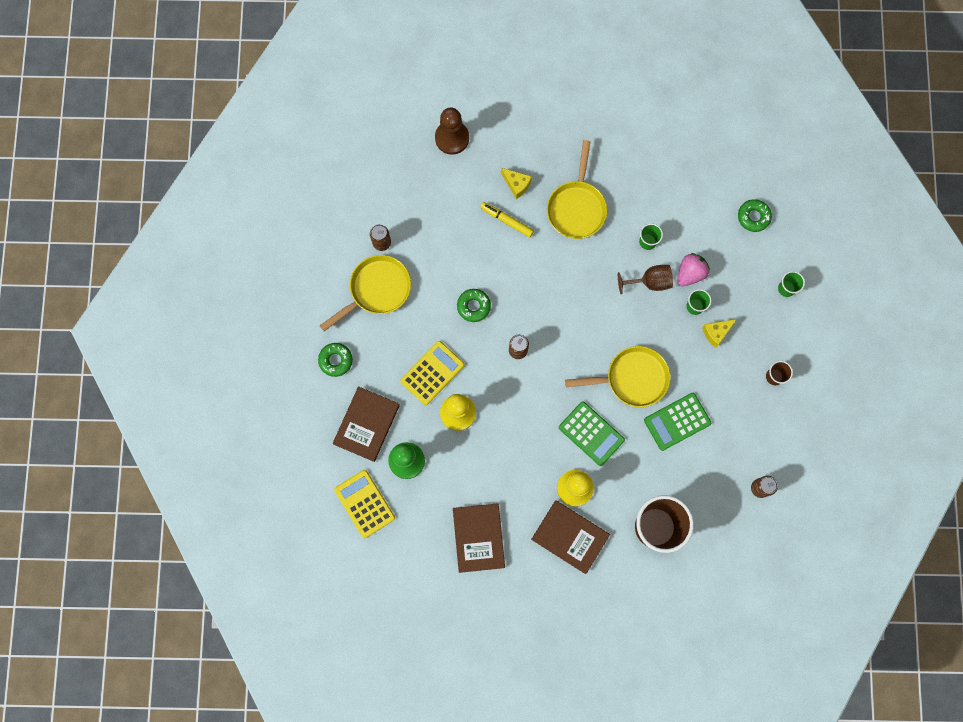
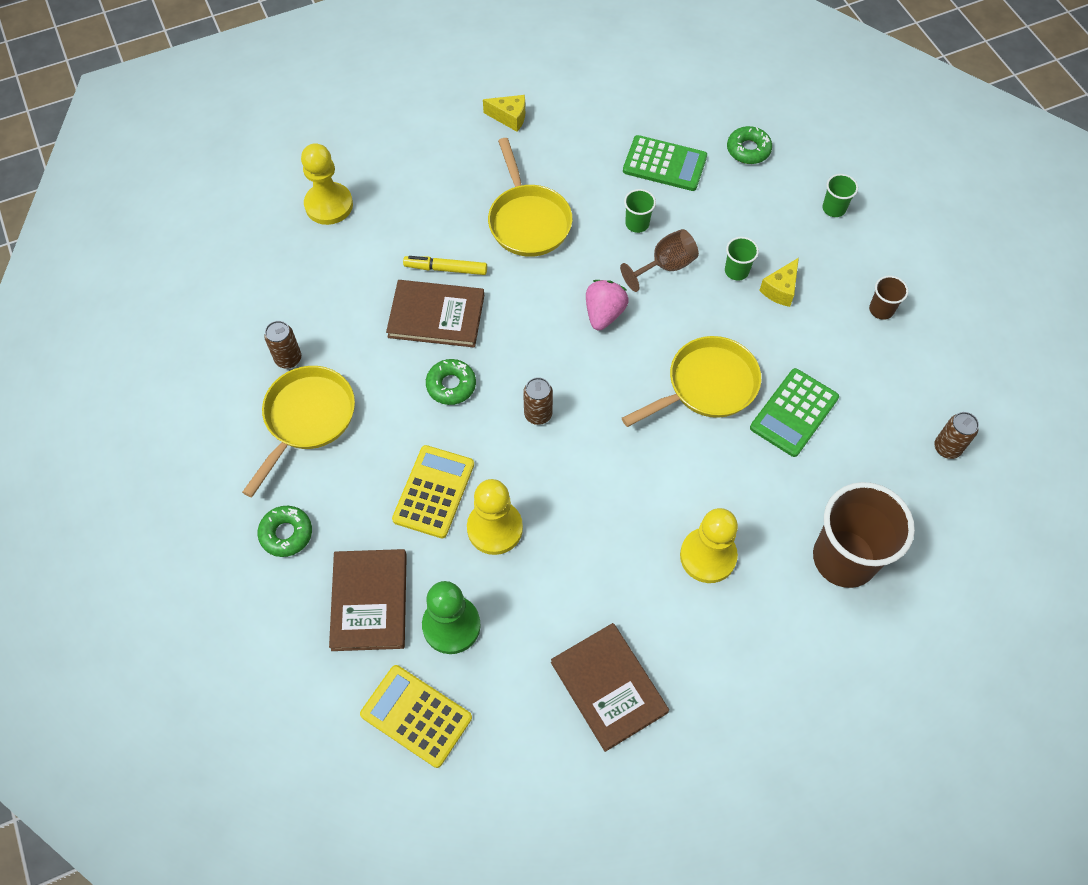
camera: 25 degrees left, 15 degrees down
(452, 138) = (329, 205): brown pawn -> yellow pawn
(516, 185) = (438, 224): yellow cheese -> yellow cheese (509, 117)
(570, 537) = (737, 625): brown book -> brown book (436, 316)
(591, 433) = (691, 476): green calculator -> green calculator (664, 164)
(690, 273) = (709, 237): pink strawberry -> pink strawberry (604, 314)

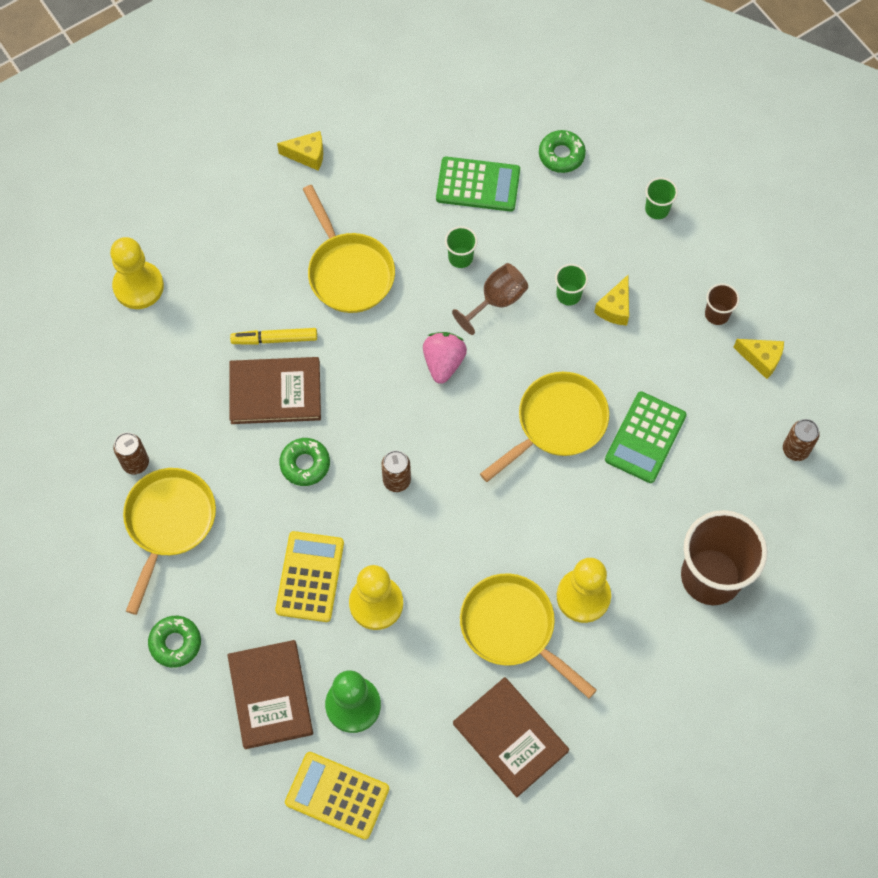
camera: 10 degrees left, 5 degrees up
(630, 576) = (513, 628): none -> yellow pan
(921, 357) = (761, 359): none -> yellow cheese

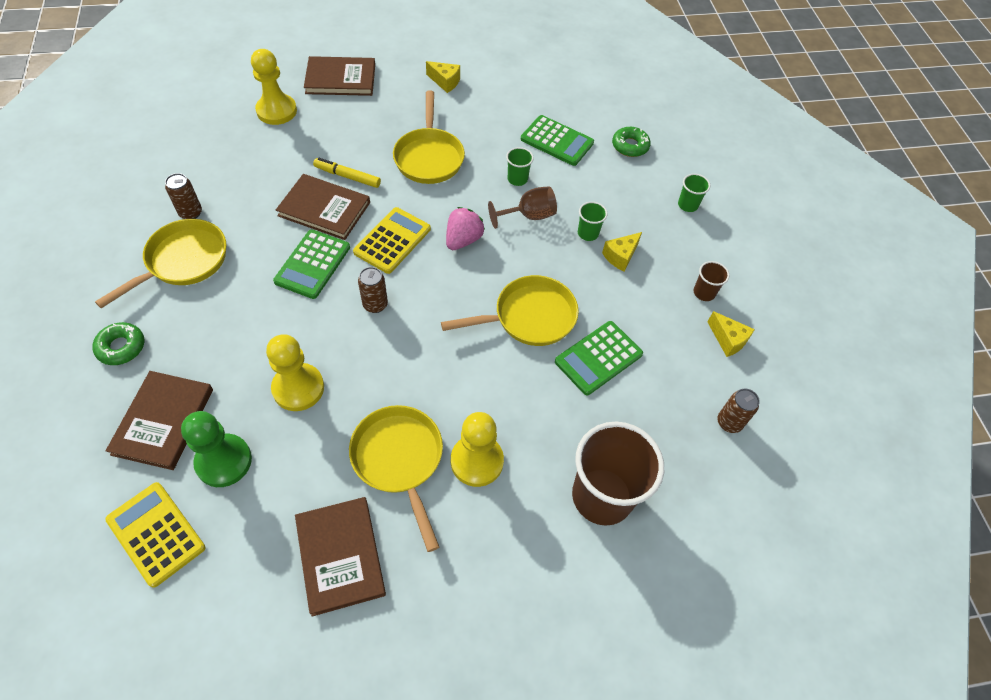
camera: 20 degrees right, 10 degrees down
(183, 206) = (340, 79): none -> brown book
(305, 464) = (312, 264): green donut -> green calculator
(310, 577) = (260, 345): yellow calculator -> yellow calculator (392, 241)

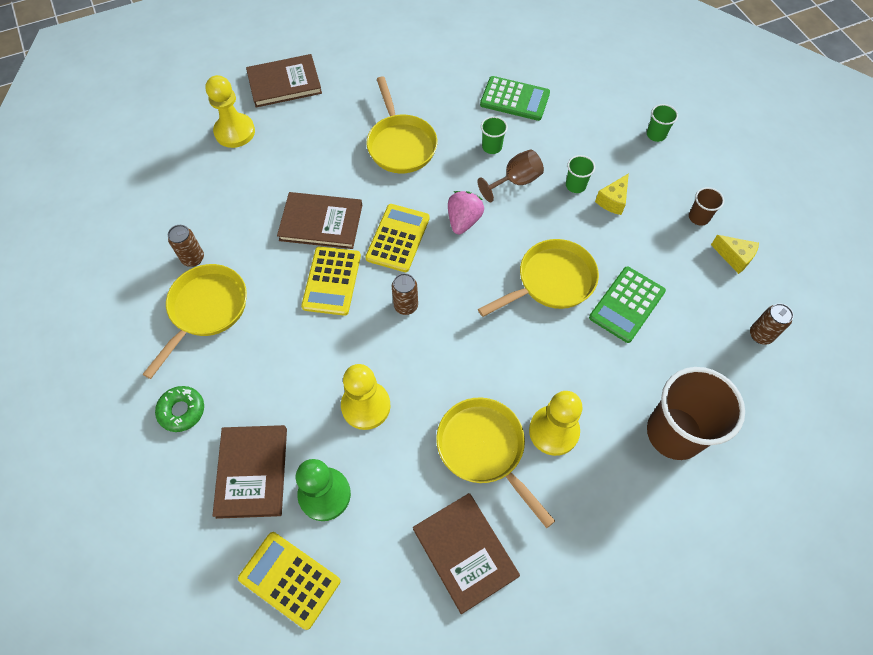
camera: 10 degrees left, 5 degrees up
(312, 264) = (331, 281): green calculator -> yellow calculator
(347, 176) = (330, 184): yellow marker -> none
(445, 82) = (387, 62): yellow cheese -> none
(630, 146) = (584, 88): green donut -> none

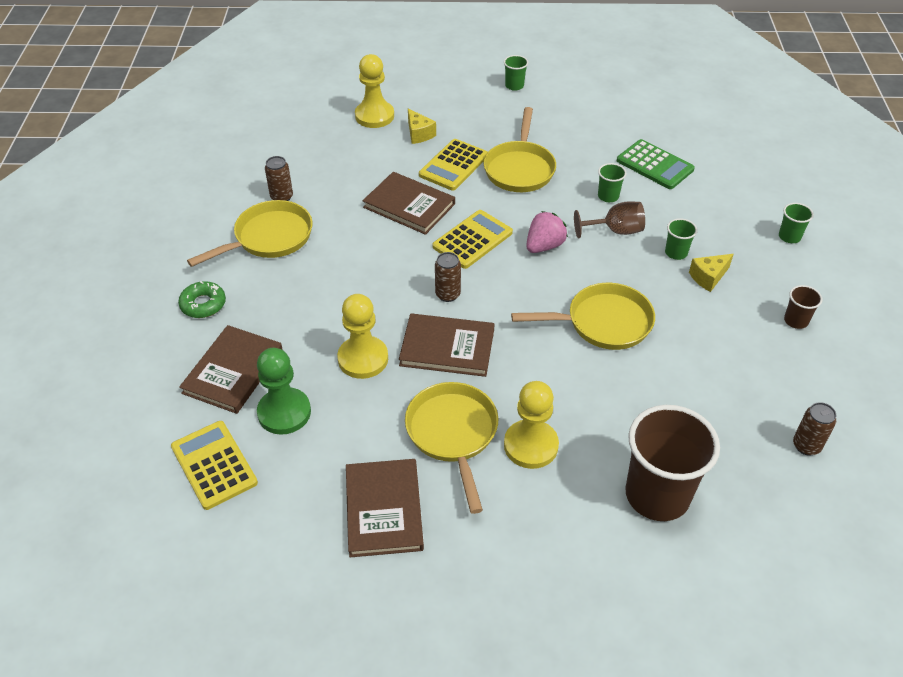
camera: 25 degrees right, 15 degrees down
(284, 83) = (440, 92): brown book -> brown book (447, 347)
(331, 281) = (391, 253): yellow calculator -> yellow calculator (453, 165)
(349, 53) = (514, 86): none -> green cup
(627, 304) = (671, 368): green calculator -> none
(734, 257) = (816, 368): yellow cheese -> yellow cheese (419, 134)

